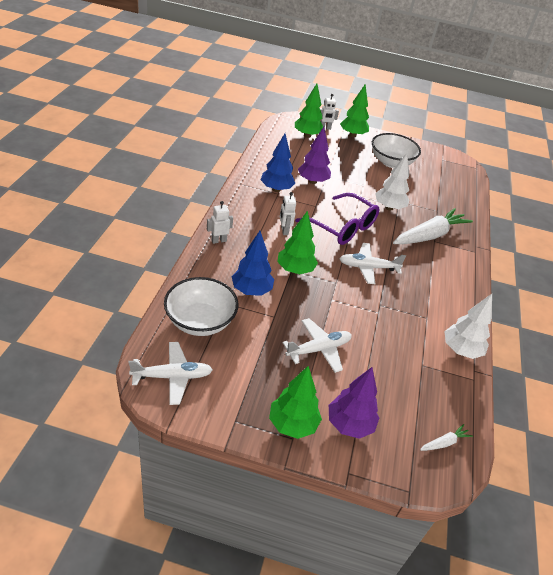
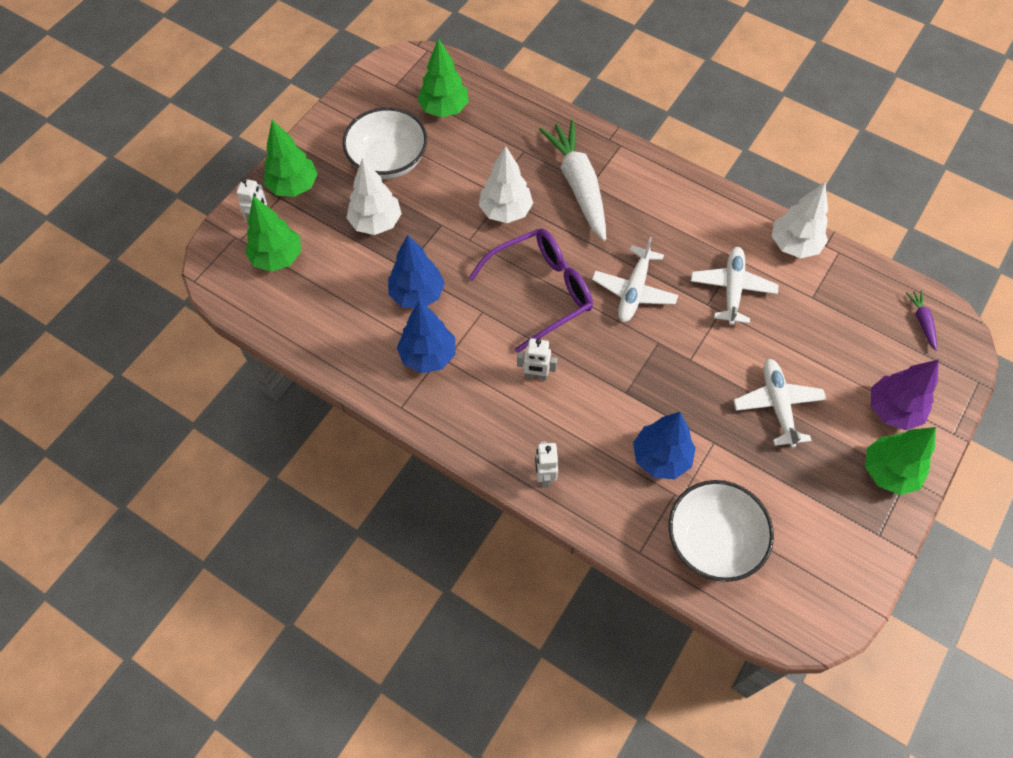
camera: 65 degrees left, 20 degrees up
(172, 377) = (807, 596): white plane -> white plane (732, 289)
(295, 270) = (626, 387): green tree -> green tree (444, 109)
(312, 181) = (417, 294): purple tree -> blue tree
(348, 163) = (376, 223): none -> white tree
(444, 442) = (922, 322): white carrot -> purple carrot

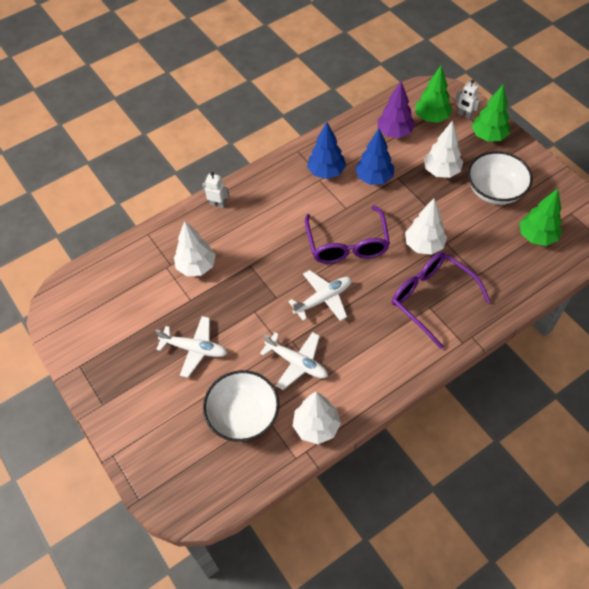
camera: 115 degrees right, 5 degrees down
(536, 375) = (286, 221): white robot -> none
(578, 186) = (431, 298): white carrot -> purple glasses
(634, 291) = (323, 299): white plane -> white plane turned 105 degrees clockwise
(661, 458) = (196, 266): blue tree -> white tree
(713, 540) = (132, 272): white bowl -> white bowl (243, 415)
(888, 472) = (113, 394): green tree -> none
(892, 410) = (152, 422): purple tree -> purple tree (394, 133)
(922, 322) = (206, 487): purple carrot -> none

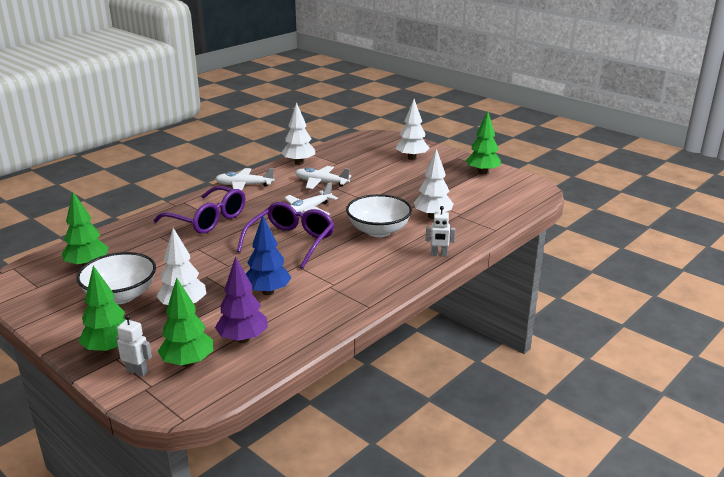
camera: 165 degrees right, 30 degrees down
(93, 354) = (482, 172): none -> green tree
(195, 349) = (405, 181): white plane -> white plane (244, 185)
(243, 415) = (353, 162): white bowl -> white bowl (378, 231)
(326, 172) = (327, 291): blue tree -> none
(347, 245) = (291, 241): purple glasses -> purple glasses turned 45 degrees clockwise
(424, 245) = (212, 248): white tree -> white tree (411, 158)

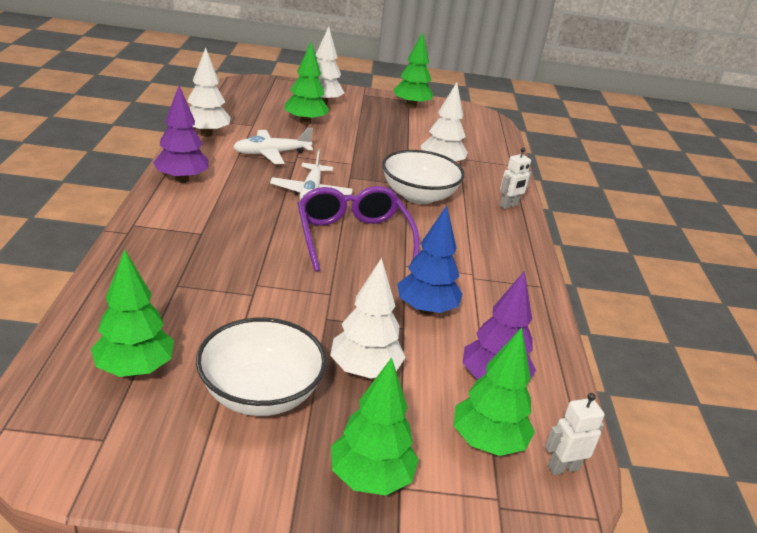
camera: 45 degrees left, 5 degrees up
(137, 371) = (453, 489): white robot -> white robot (563, 468)
(208, 220) = (208, 240): purple glasses -> none
(244, 185) = (182, 179): white plane -> purple tree
(377, 168) = (305, 122): none -> green tree

